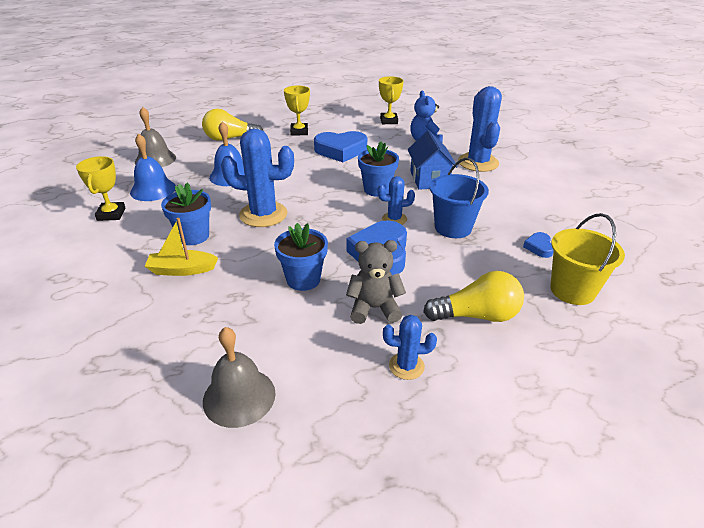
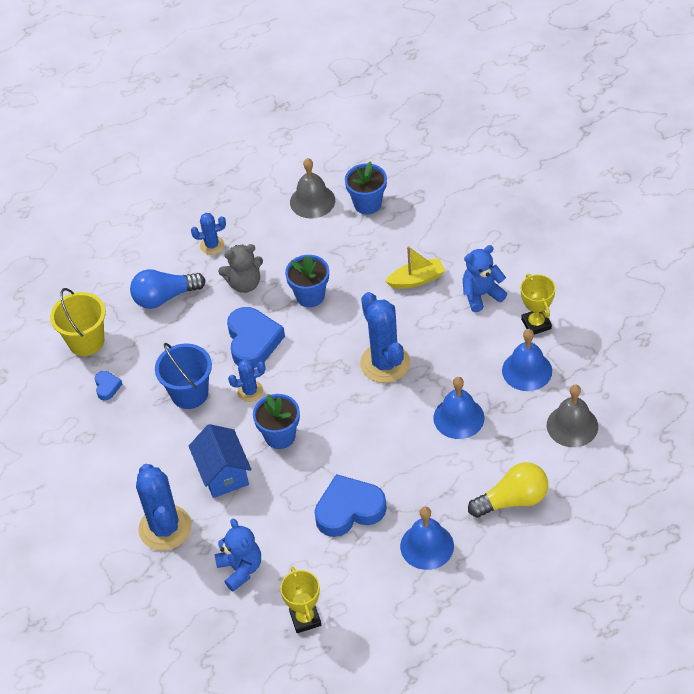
camera: 170 degrees right, 15 degrees up
(133, 244) = (481, 295): none -> blue teddy bear
(193, 236) = (434, 317): blue flower pot -> blue flower pot (367, 204)
(263, 214) = (385, 363): blue cactus -> blue cactus turned 75 degrees clockwise
(299, 132) = (427, 546): yellow trophy -> blue bell
(477, 315) = (165, 297): yellow light bulb -> blue light bulb

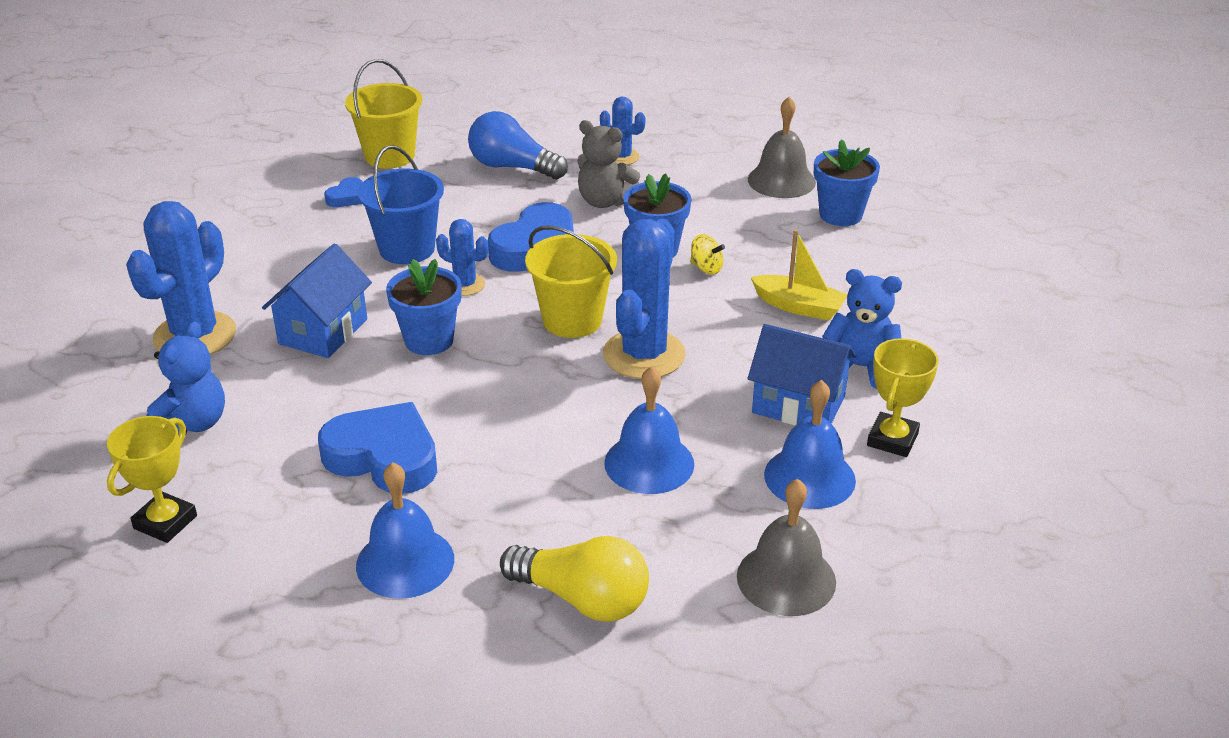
camera: 40 degrees right, 15 degrees down
(328, 370) = (572, 320): none -> yellow bucket
(348, 289) = (706, 268): none -> yellow spinning top
(480, 336) = (798, 404): none -> blue house

